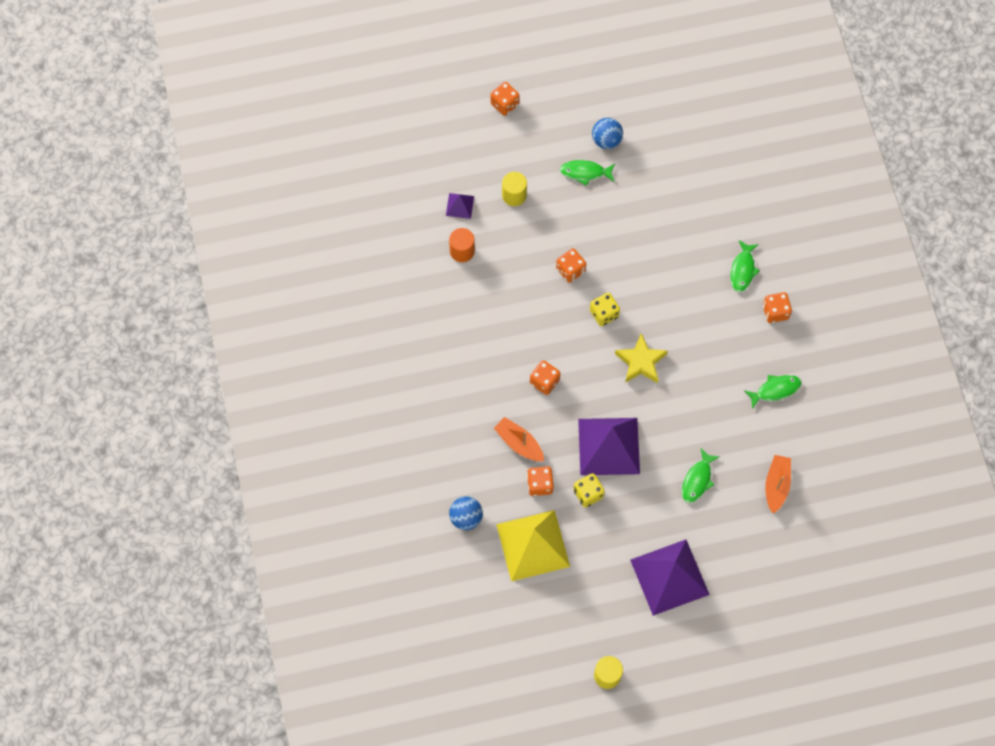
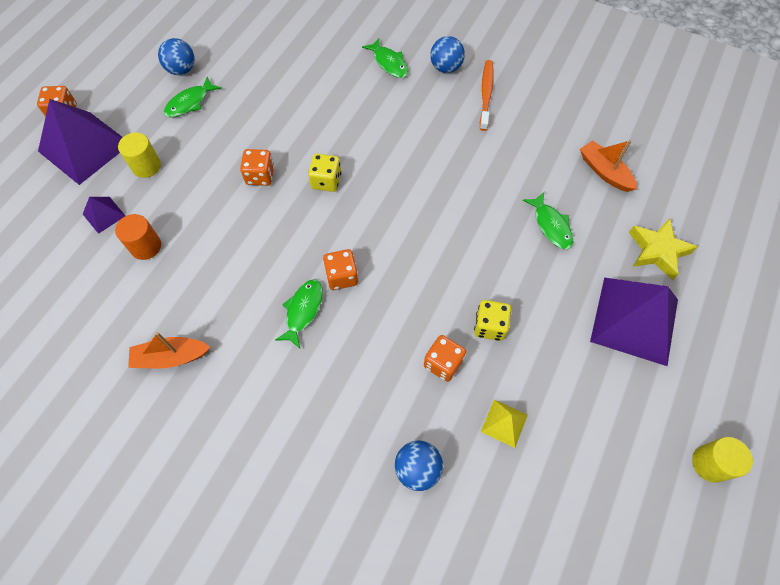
camera: 50 degrees left, 5 degrees down
(519, 443) = (382, 348): orange boat -> orange boat (171, 357)
(533, 545) = (504, 423): yellow pyramid -> yellow pyramid, size x0.45
(609, 446) = (456, 271): purple pyramid -> purple pyramid (85, 147)
(640, 362) = (398, 187): yellow star -> yellow star (657, 251)
(775, 312) = (446, 68): orange dice -> blue ball
(775, 358) = (486, 94): none -> orange toothbrush
(775, 390) = (514, 113): green fish -> green fish (303, 311)

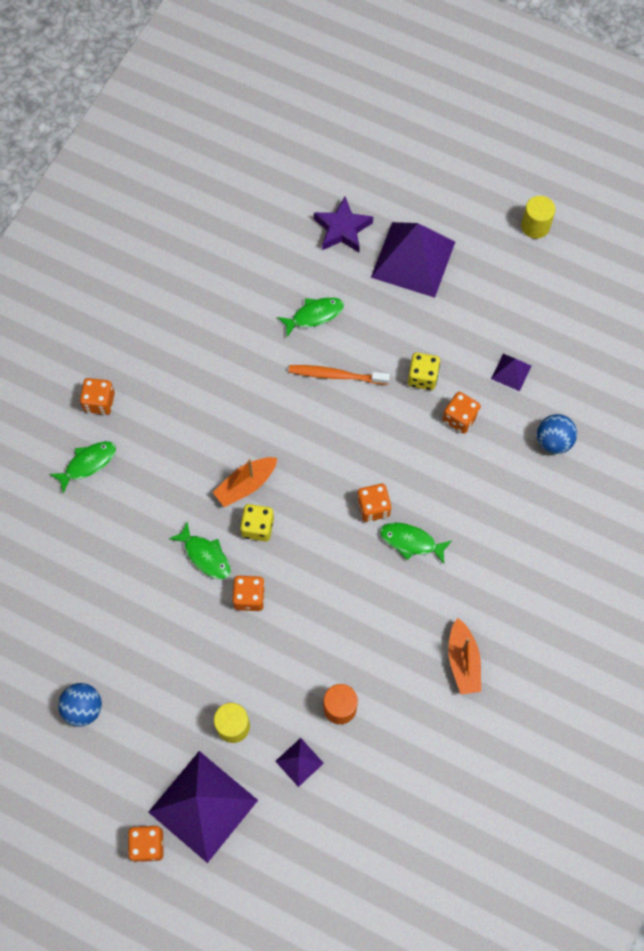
camera: 90 degrees left, 5 degrees up
(190, 103) = (138, 690): green fish -> green fish (205, 555)
(446, 68) = (99, 402): blue ball -> orange dice
(486, 94) = (142, 362): orange toothbrush -> orange toothbrush (336, 375)
(504, 423) = (511, 372): yellow pyramid -> purple pyramid
(604, 172) = (251, 260): orange boat -> orange boat (246, 485)
(657, 251) = (342, 229): yellow star -> purple star

